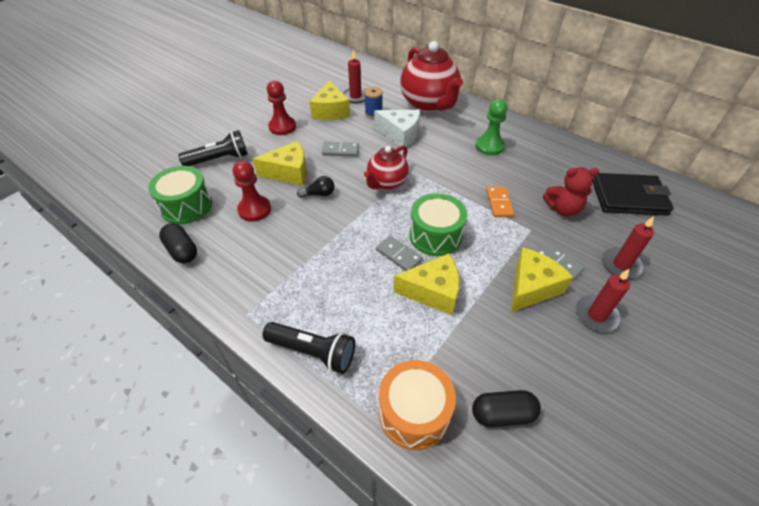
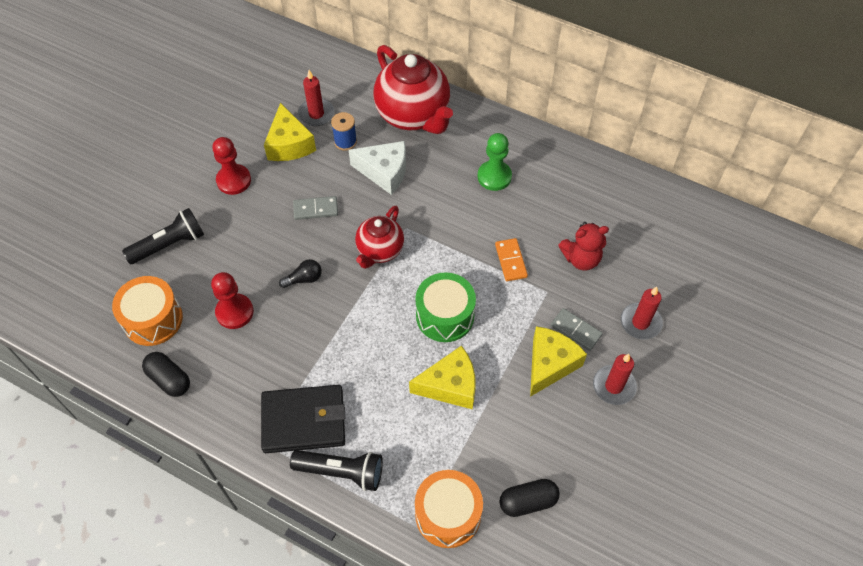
camera: 10 degrees left, 10 degrees up
(186, 206) = (153, 319): green drum -> orange drum
(289, 172) = (261, 252): yellow cheese -> none
(398, 255) = (408, 347): grey domino -> none
(628, 197) = (653, 231): black wallet -> black wallet (303, 421)

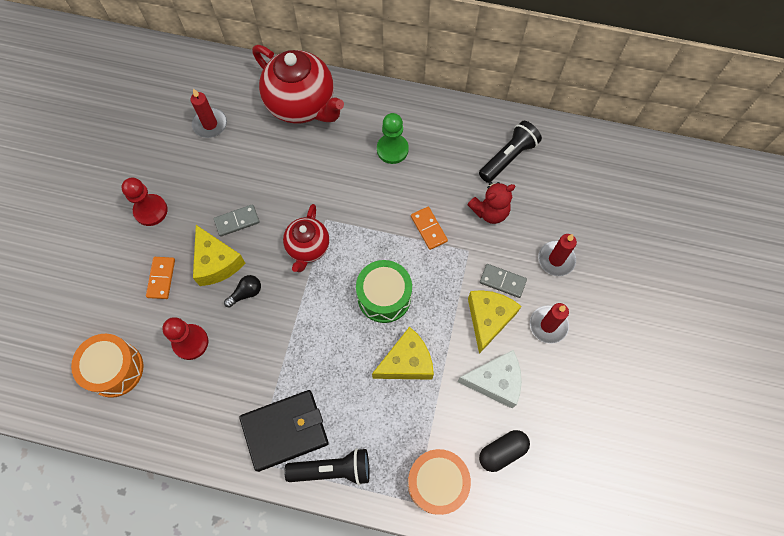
camera: 15 degrees left, 10 degrees up
(169, 244) = (108, 290): black flashlight -> black flashlight (508, 157)
(169, 379) = (148, 424): black capsule -> none
(224, 245) = (161, 278): none -> orange domino
(289, 144) = (193, 161): yellow cheese -> yellow cheese (216, 262)
(345, 141) = (245, 146): blue spool -> none
(384, 172) = (290, 169): white cheese -> white cheese (495, 381)

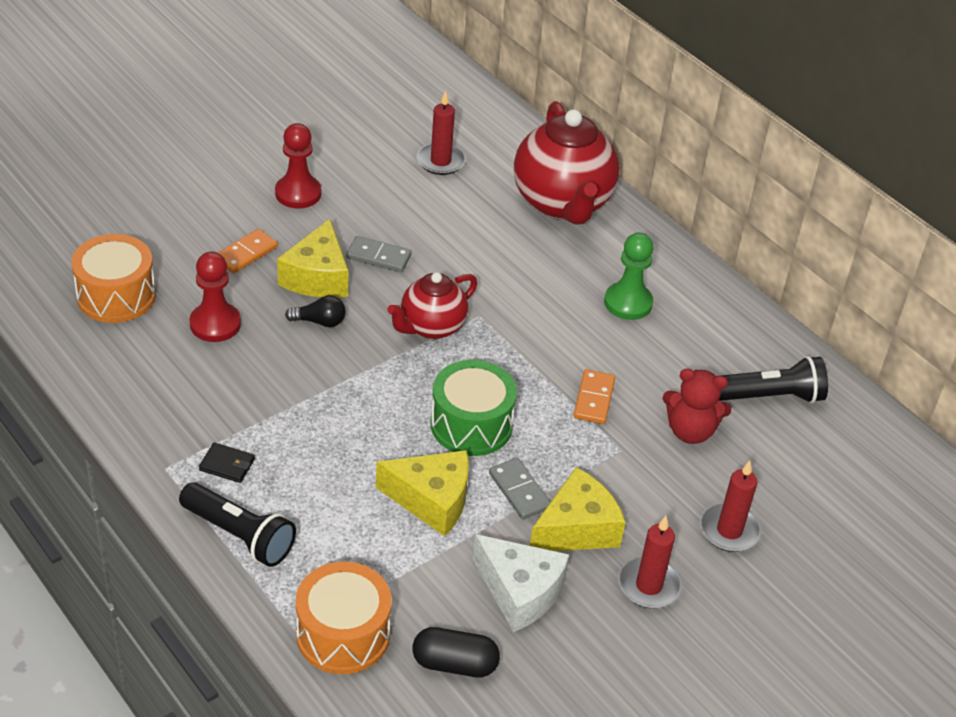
camera: 35 degrees right, 25 degrees down
(285, 430) = (227, 465): black wallet -> black wallet, size x0.41
(502, 281) = (634, 505): grey domino -> grey domino (519, 491)

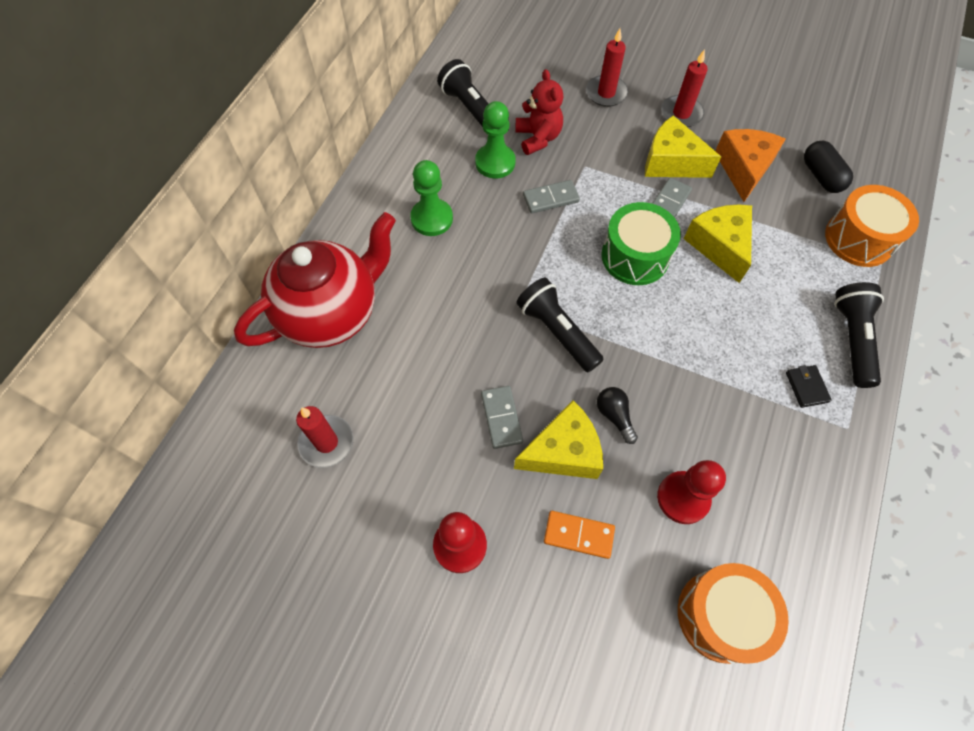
camera: 115 degrees left, 20 degrees up
(431, 327) = (557, 332): red teapot -> black flashlight
(520, 592) = (744, 169): white cheese -> orange cheese
(594, 399) = (550, 198): orange domino -> grey domino
(675, 380) = (495, 162): none -> green pawn

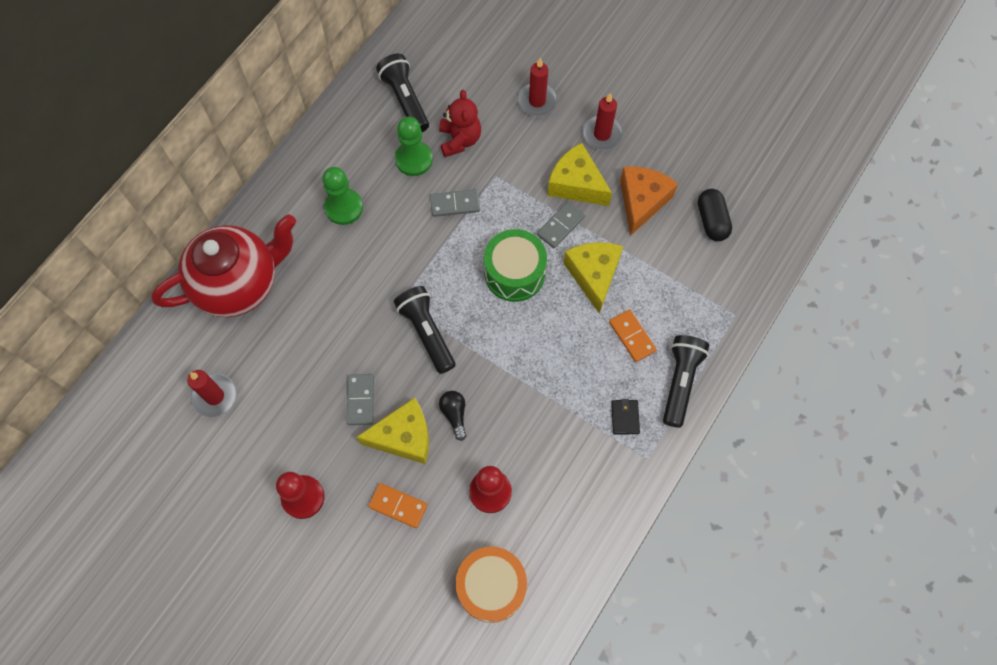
camera: 10 degrees right, 5 degrees up
(782, 301) = (632, 336): none -> orange domino
(859, 239) = (723, 289): orange drum -> none

